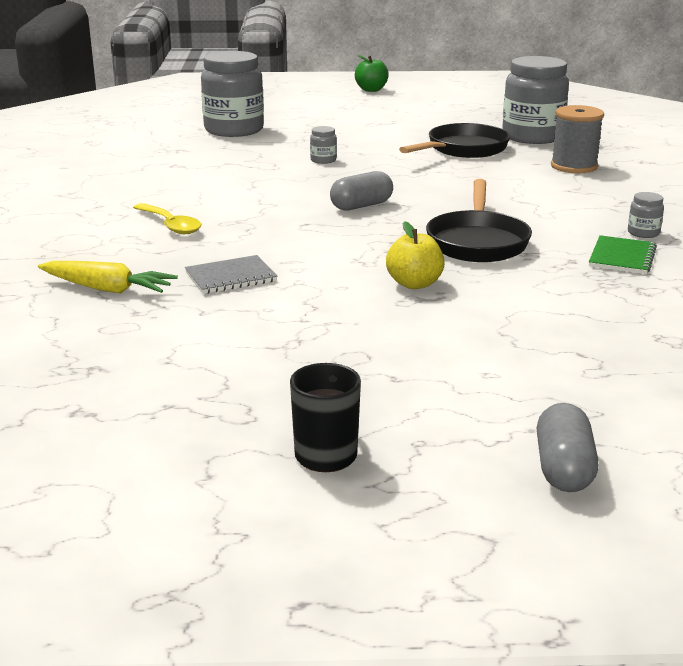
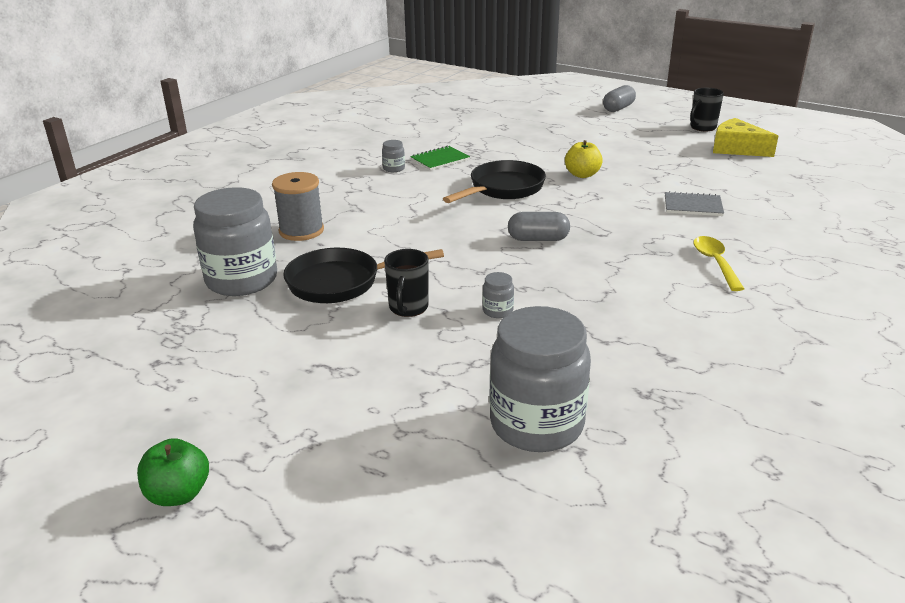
camera: 145 degrees left, 5 degrees up
(107, 289) = (783, 218): yellow carrot -> none
(222, 406) = (737, 148): none -> yellow cheese
(388, 149) = (408, 308): none -> black mug

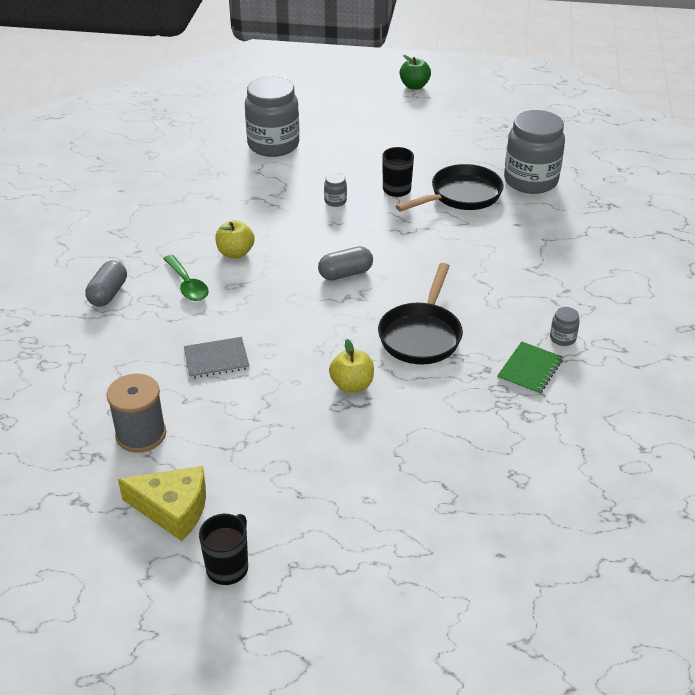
camera: 155 degrees right, 10 degrees up
(301, 231) = (547, 232): grey spool -> grey spool (141, 434)
(618, 108) = (380, 604): grey capsule -> grey capsule (108, 294)
(652, 281) = (235, 253): none -> yellow apple
(715, 262) = (187, 285): yellow spoon -> green spoon

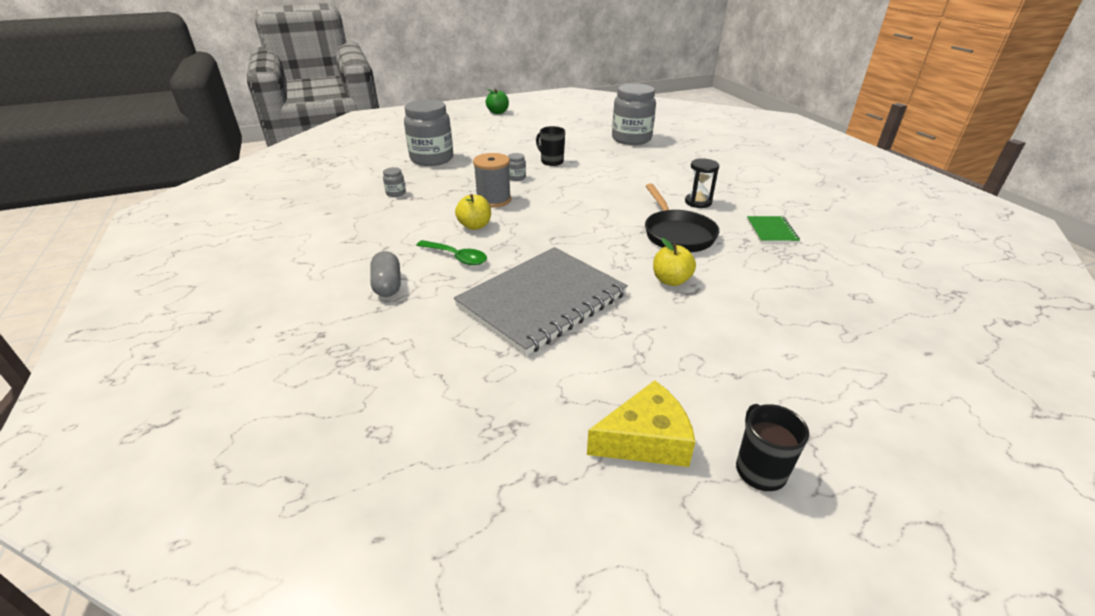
camera: 30 degrees left, 5 degrees down
(141, 434) = (540, 385): grey spool -> grey spool (493, 200)
(216, 359) = (542, 300): grey notebook -> grey notebook, size x2.33
(345, 274) = (576, 215): grey capsule -> none
(461, 196) = (599, 155): black pan -> none
(495, 303) = (698, 202): none -> black hourglass
(562, 338) = (764, 208): grey jar -> grey jar (396, 193)

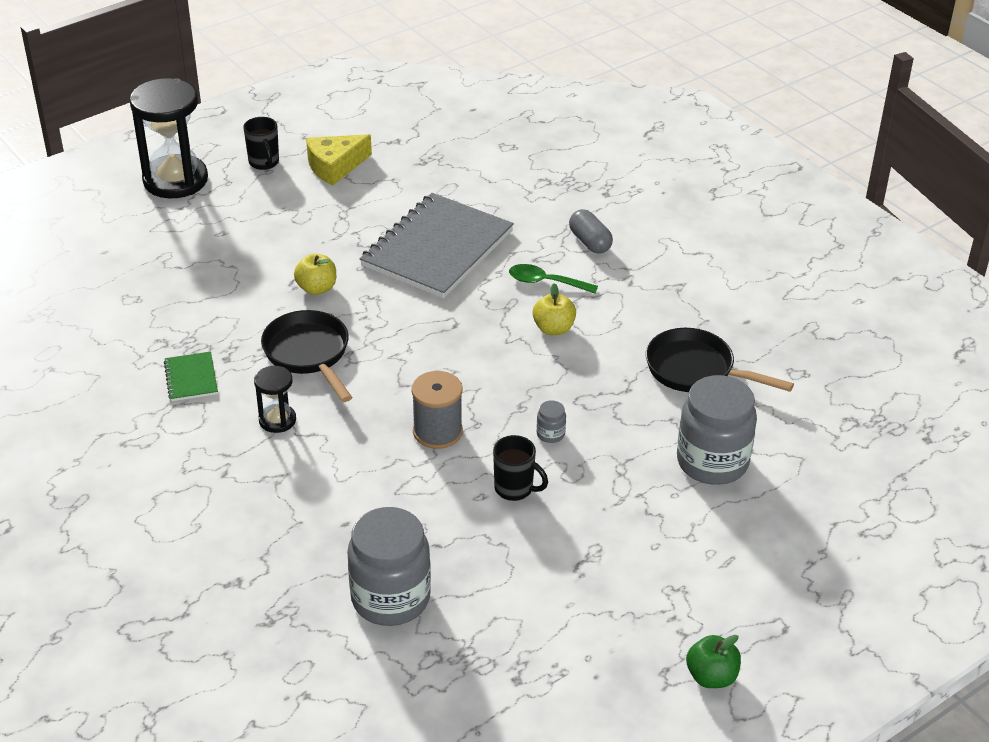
camera: 165 degrees right, 5 degrees up
(396, 193) = (696, 370): grey jar -> black pan
(493, 200) = (557, 378): grey spool -> grey spool (437, 431)
(895, 457) = (175, 180): none -> black hourglass

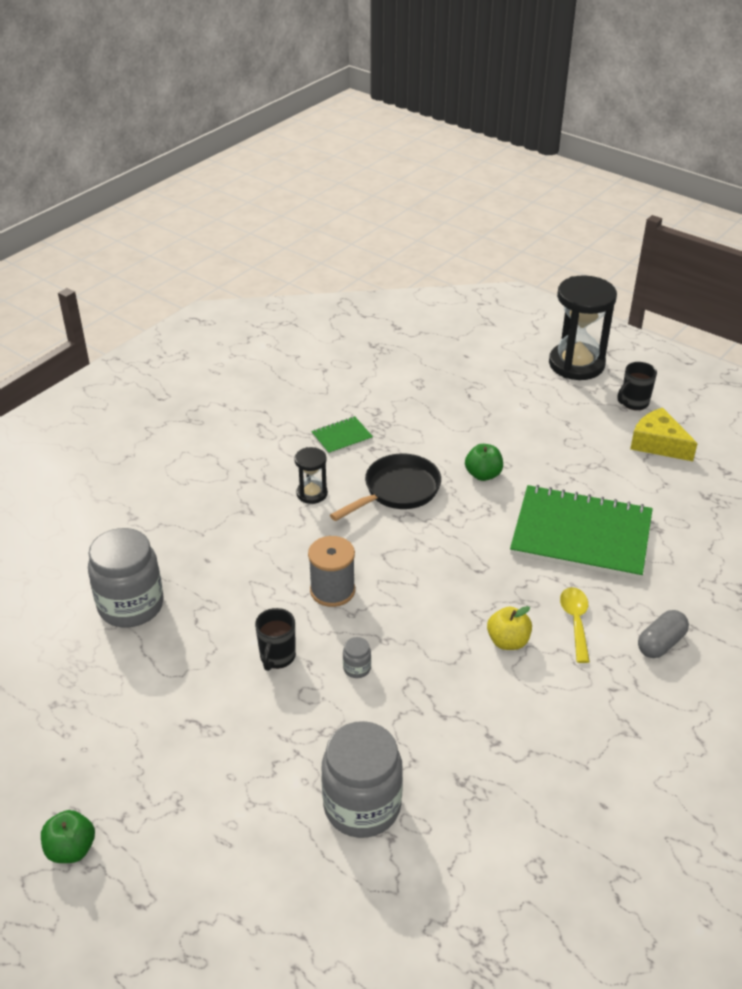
camera: 75 degrees right, 0 degrees up
(317, 288) = (483, 475): yellow apple -> green apple
(437, 249) = (581, 535): grey notebook -> green notebook
(545, 282) = (575, 621): green spoon -> yellow spoon
(696, 370) = (498, 770): black pan -> none

